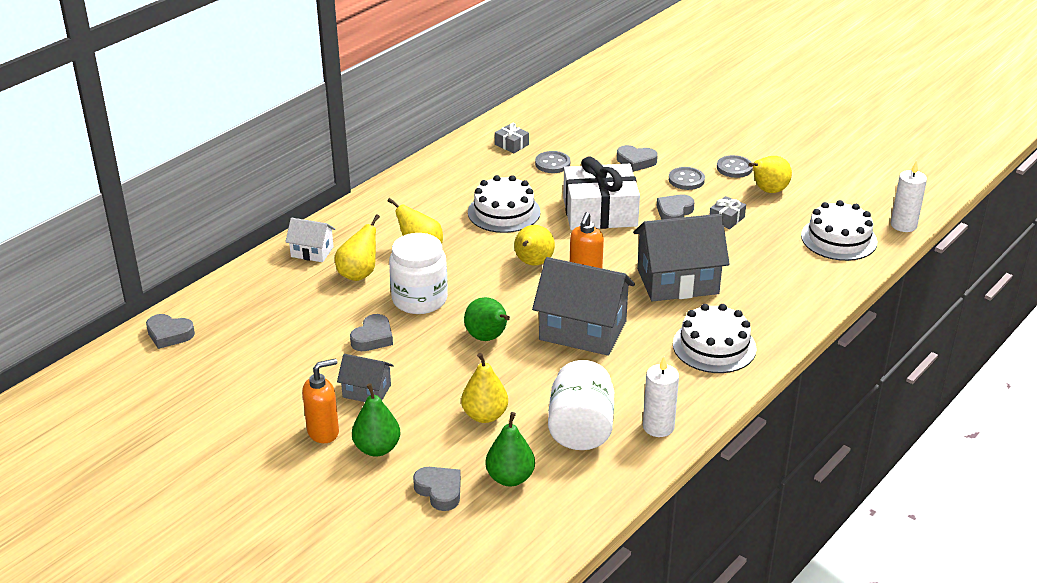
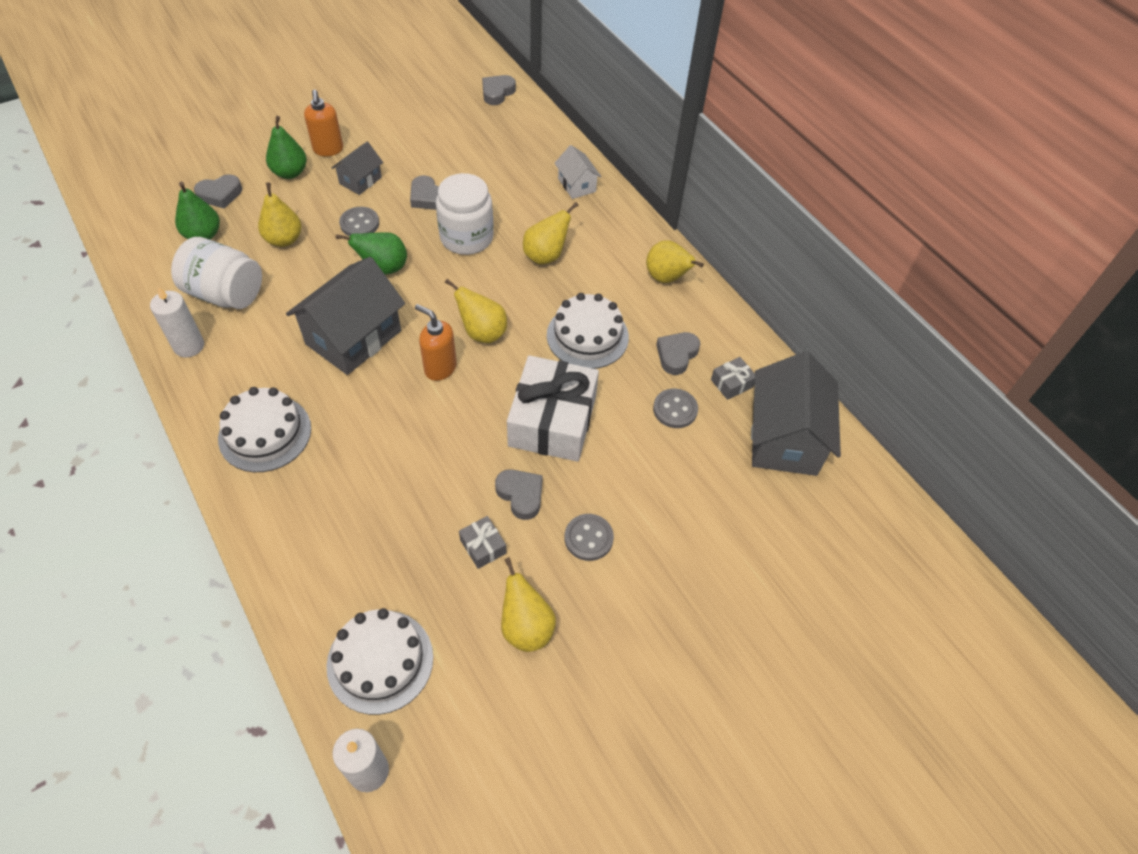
camera: 105 degrees right, 20 degrees up
(312, 252) = (576, 185): white house -> white house turned 60 degrees counterclockwise
(359, 274) = (526, 207): yellow pear -> yellow pear (667, 278)
(636, 161) = (652, 498): grey heart -> grey heart (676, 355)
(677, 281) = (387, 444): grey house -> grey house (784, 438)
(734, 168) = (597, 610): grey button -> grey button (359, 223)

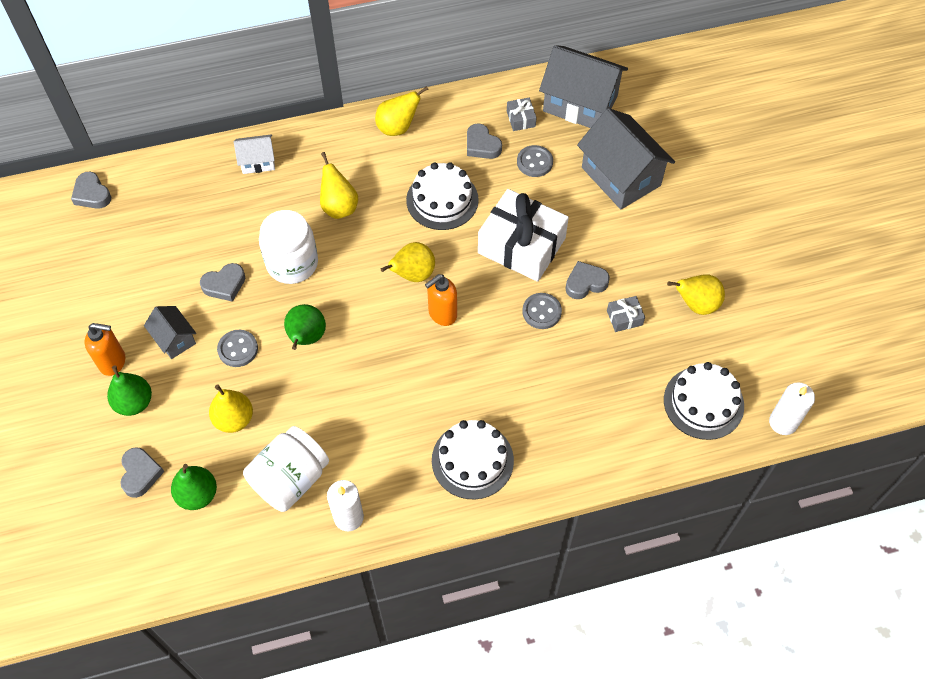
camera: 70 degrees left, 5 degrees up
(353, 337) = (385, 375): grey house -> grey house (621, 176)
(588, 538) = (634, 248): grey button -> grey button (541, 312)

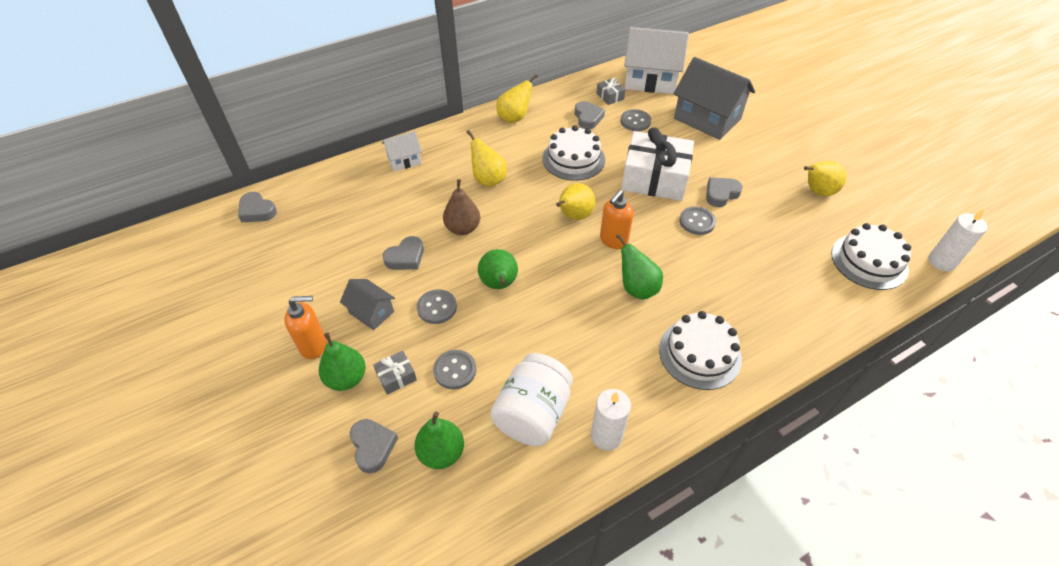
camera: 15 degrees left, 10 degrees down
(234, 419) = (455, 370): yellow pear -> grey button
(292, 263) = (463, 228): white jar -> brown pear
(442, 375) = (637, 288): none -> green pear
(482, 145) = (588, 118): grey heart -> grey heart turned 135 degrees counterclockwise
(580, 104) = (650, 80): grey house -> white house
(624, 318) = (766, 212): grey gift -> grey gift (396, 376)

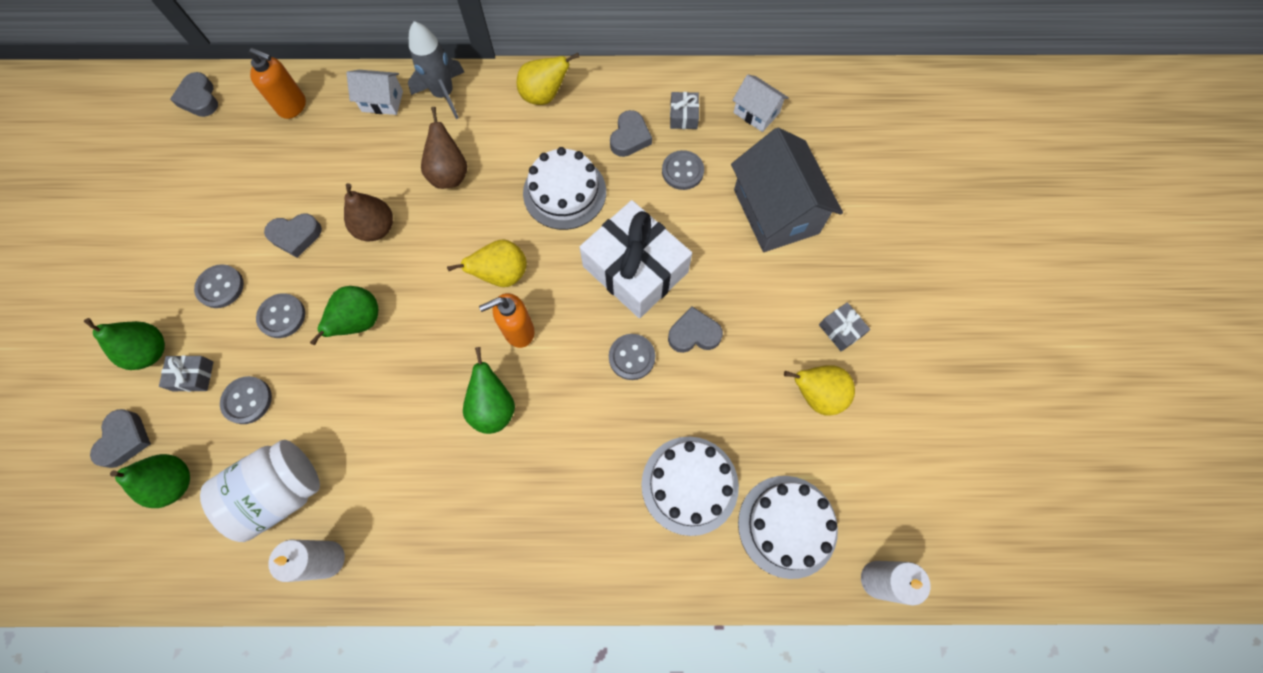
camera: 30 degrees right, 20 degrees up
(314, 346) = (147, 297): orange soap dispenser -> orange soap dispenser (293, 106)
(371, 312) = (220, 287): grey house -> grey button
(445, 141) = (444, 94): none -> grey rocket
(488, 179) = (449, 174): yellow pear -> brown pear
(650, 80) = (756, 113): white house -> white house, size x0.51
(699, 353) = (491, 526): white cake -> white cake (689, 485)
(798, 157) = (841, 330): none -> grey gift

